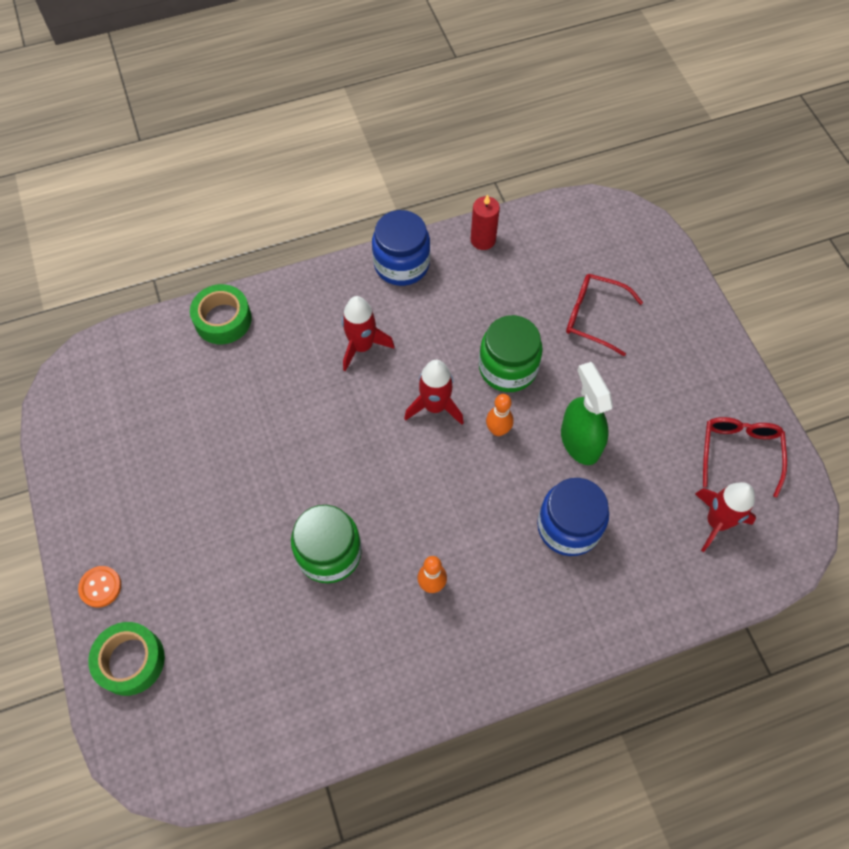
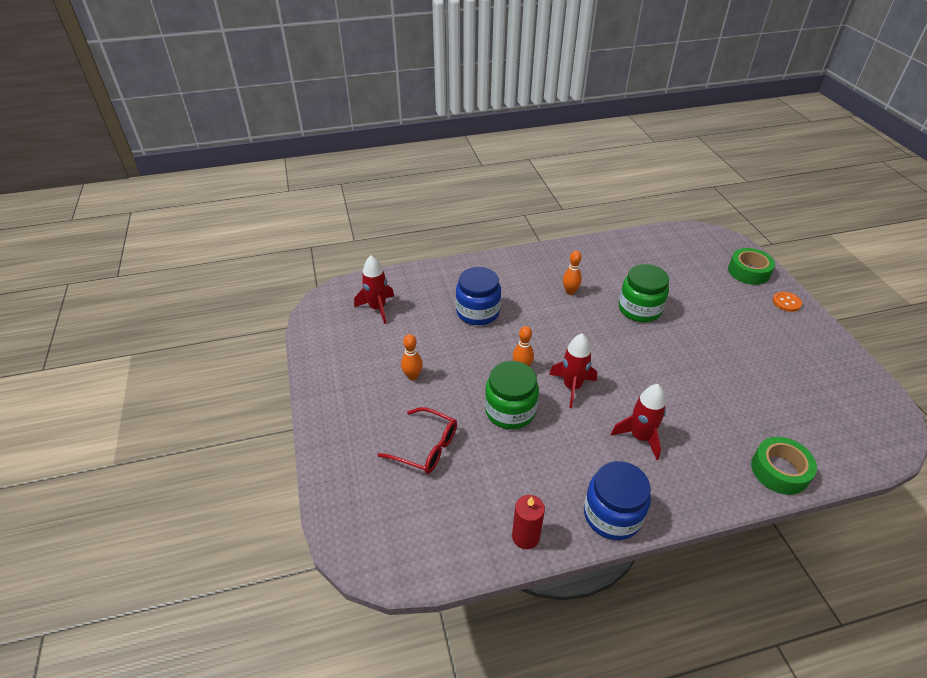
camera: 175 degrees left, 20 degrees down
(580, 441) = (459, 357): green spray bottle -> none
(633, 407) = (412, 376): none -> orange bowling pin
(739, 452) = (343, 343): red glasses -> none

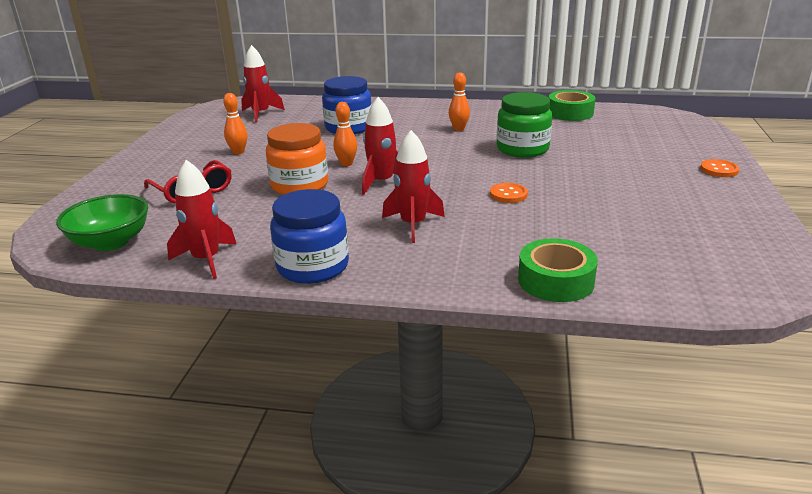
camera: 25 degrees right, 15 degrees down
(424, 543) = (111, 242): none -> green bowl
(510, 411) = (299, 185): green jar -> orange jar
(525, 536) = (206, 260): red candle -> red rocket
(675, 375) = (508, 194): none -> orange button
(748, 271) = (692, 144): green tape -> green tape (570, 113)

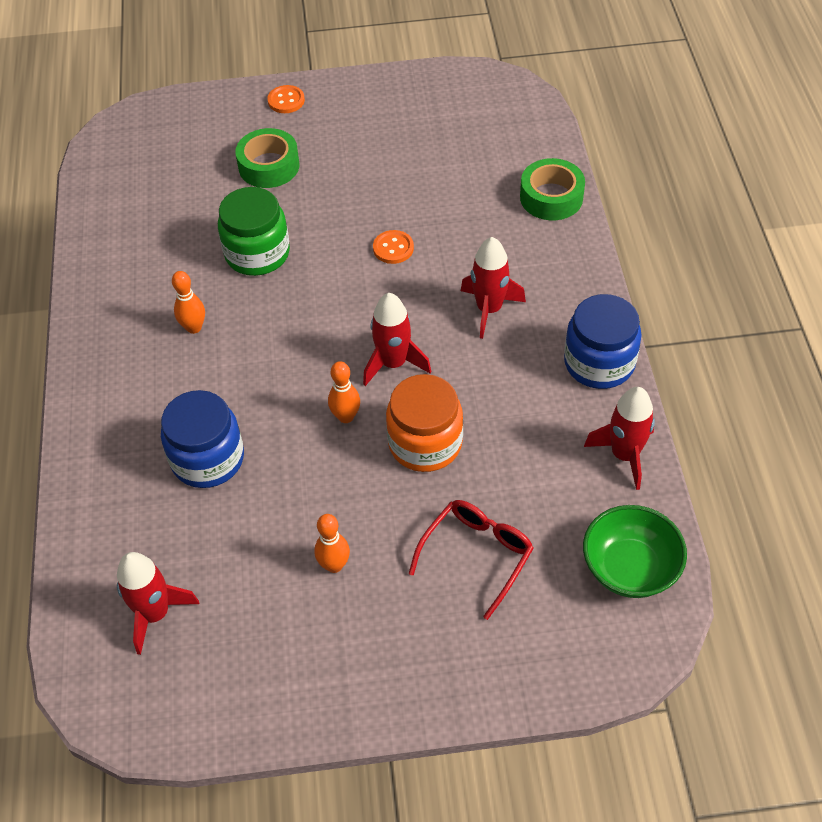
camera: 105 degrees left, 25 degrees up
(570, 113) = (112, 222): green tape -> green tape (269, 166)

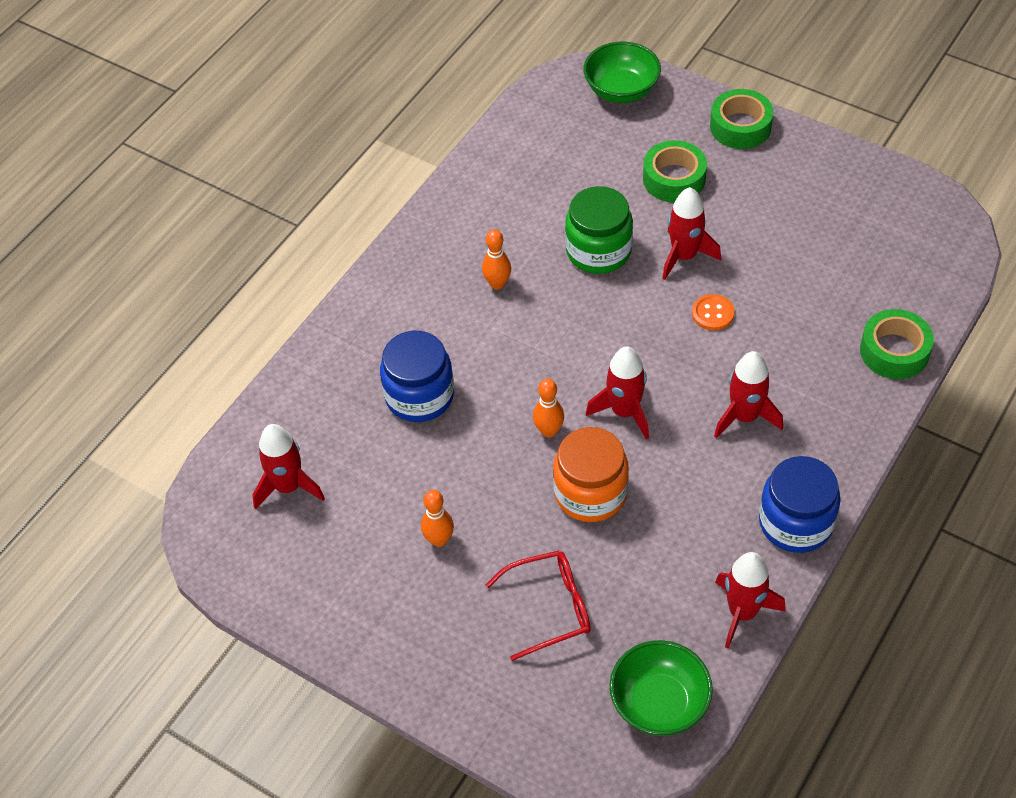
camera: 40 degrees right, 0 degrees up
(163, 122) = (621, 90): none -> green bowl
(286, 100) = (740, 127): orange button -> green tape
(331, 218) = (684, 256): none -> red rocket

